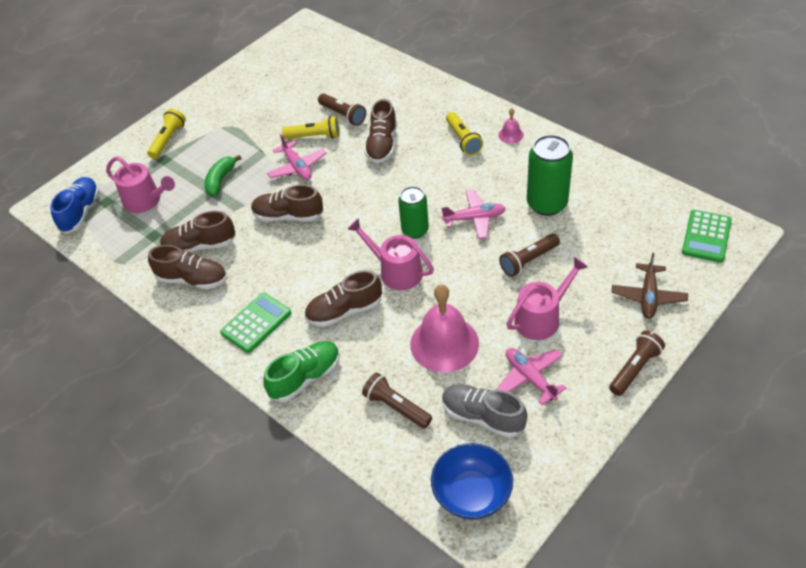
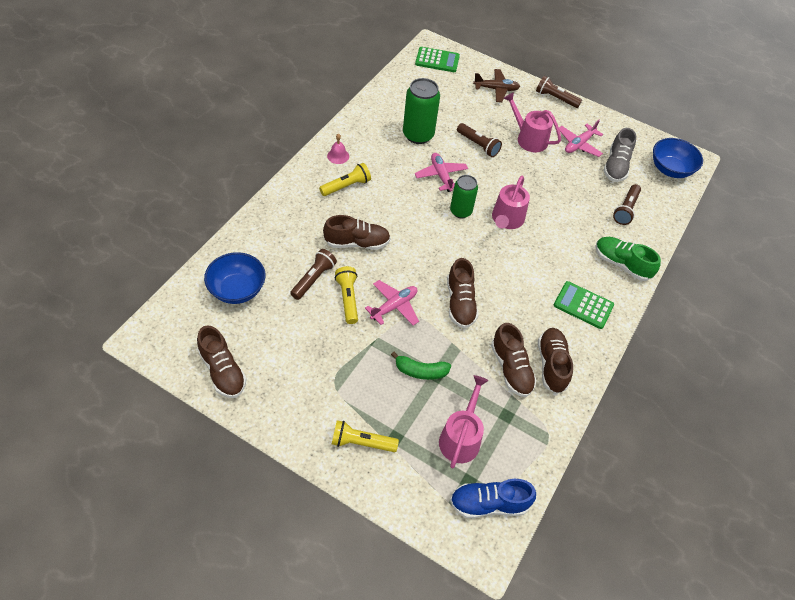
camera: 110 degrees left, 5 degrees up
(341, 70) = (237, 290): none -> blue bowl
(344, 311) = (554, 248): brown shoe -> brown shoe (222, 371)
(444, 343) = (565, 187): pink bell -> none

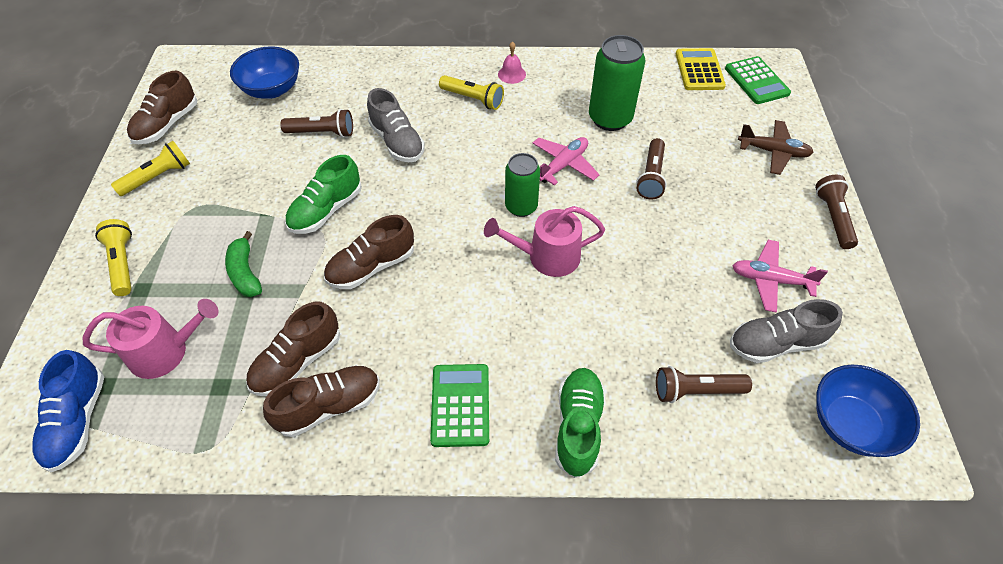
camera: 65 degrees right, 0 degrees up
(348, 299) = (312, 169): yellow flashlight -> yellow flashlight (158, 177)
(357, 243) = (397, 142): brown shoe -> grey shoe
(394, 306) = (326, 210): pink plane -> green shoe
(408, 75) = (699, 70): none -> yellow calculator
(489, 504) = (78, 421): blue shoe -> blue shoe turned 150 degrees counterclockwise
(496, 89) = (773, 152): brown plane -> brown plane turned 45 degrees counterclockwise
(529, 139) = (718, 221): pink watering can -> none

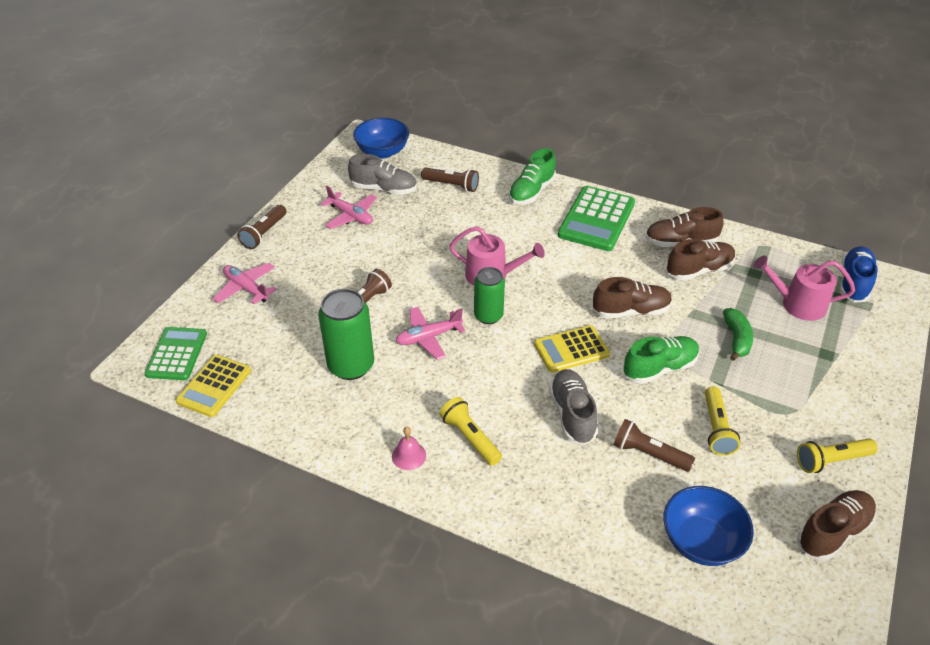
camera: 155 degrees left, 10 degrees down
(123, 263) = (848, 381): yellow flashlight -> yellow flashlight (716, 428)
(421, 200) = (571, 349): none -> yellow calculator
(460, 405) = (596, 219): green calculator -> green calculator, size x1.51
(773, 152) = (246, 288): brown plane -> pink plane

